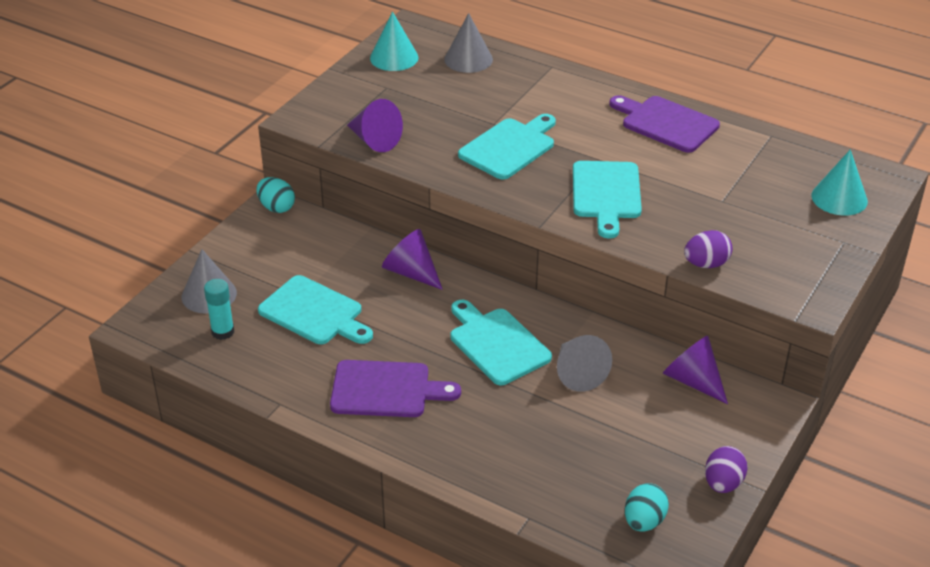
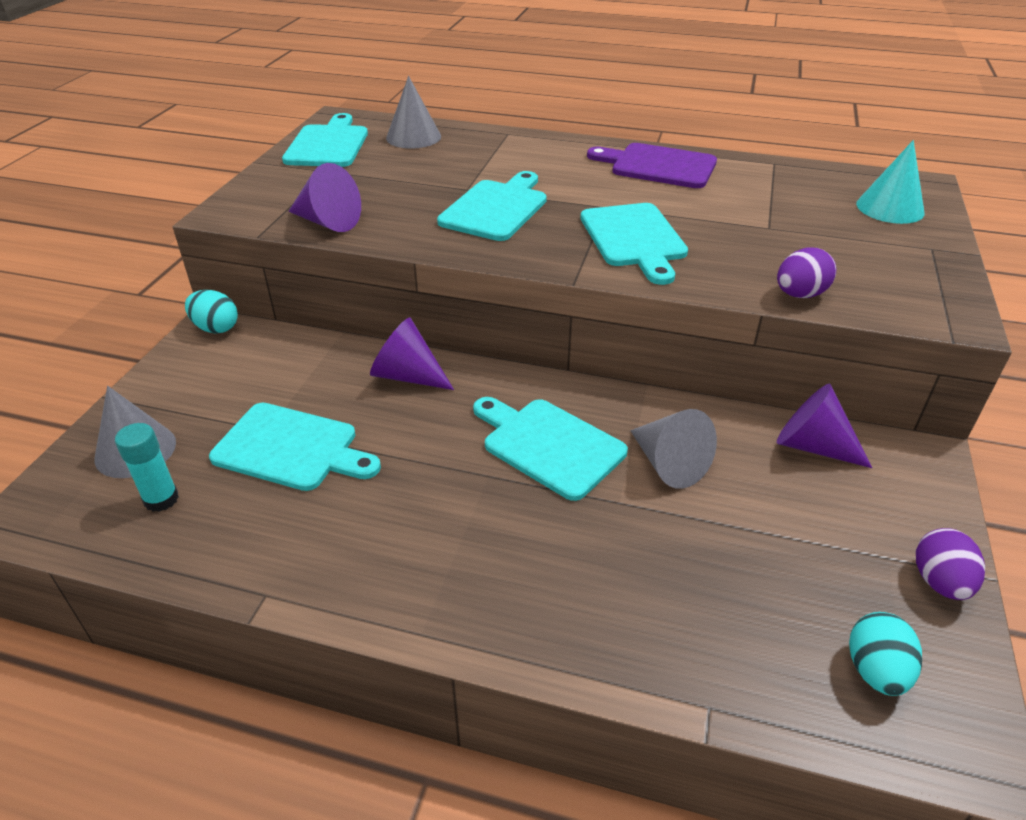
camera: 15 degrees left, 0 degrees up
(386, 390) = (421, 539): purple cutting board -> none
(394, 57) = (328, 144): turquoise cone -> turquoise cutting board

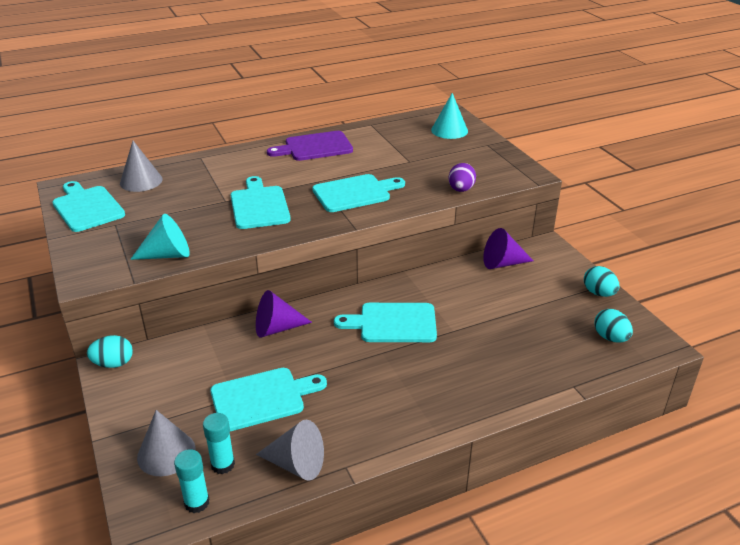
camera: 40 degrees left, 5 degrees down
(88, 524) = (197, 502): none -> turquoise glue stick
(327, 222) = (167, 255): purple cone -> turquoise cone
(634, 239) = (355, 193): turquoise cutting board -> turquoise cutting board turned 60 degrees counterclockwise
(668, 464) = (455, 302): grey cone -> grey cone (296, 464)
(939, 582) = (598, 293): purple egg -> turquoise egg

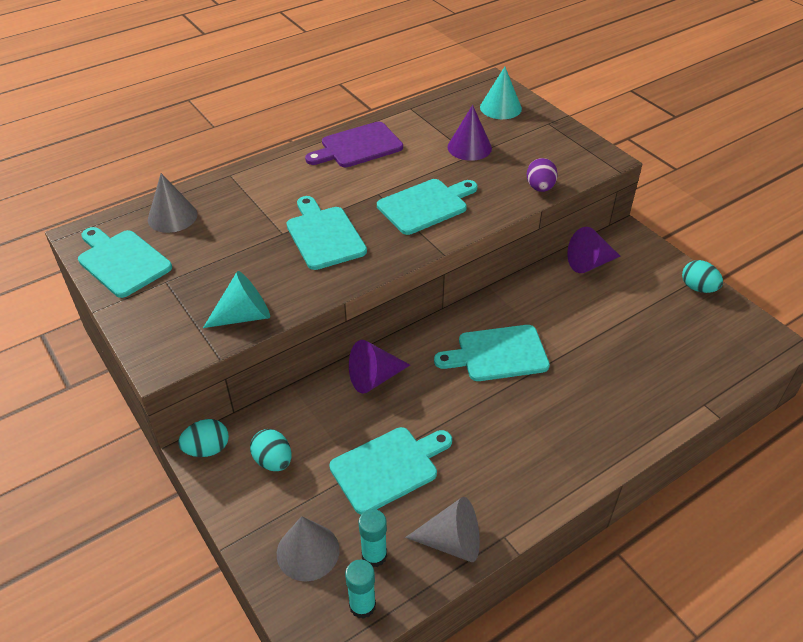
camera: 10 degrees left, 10 degrees up
(410, 156) = (469, 147): none -> purple cone
(610, 338) = (724, 341): turquoise egg -> turquoise egg (273, 461)

